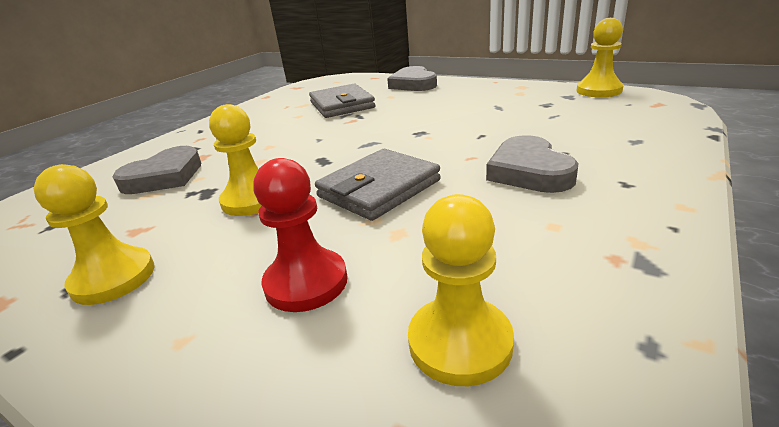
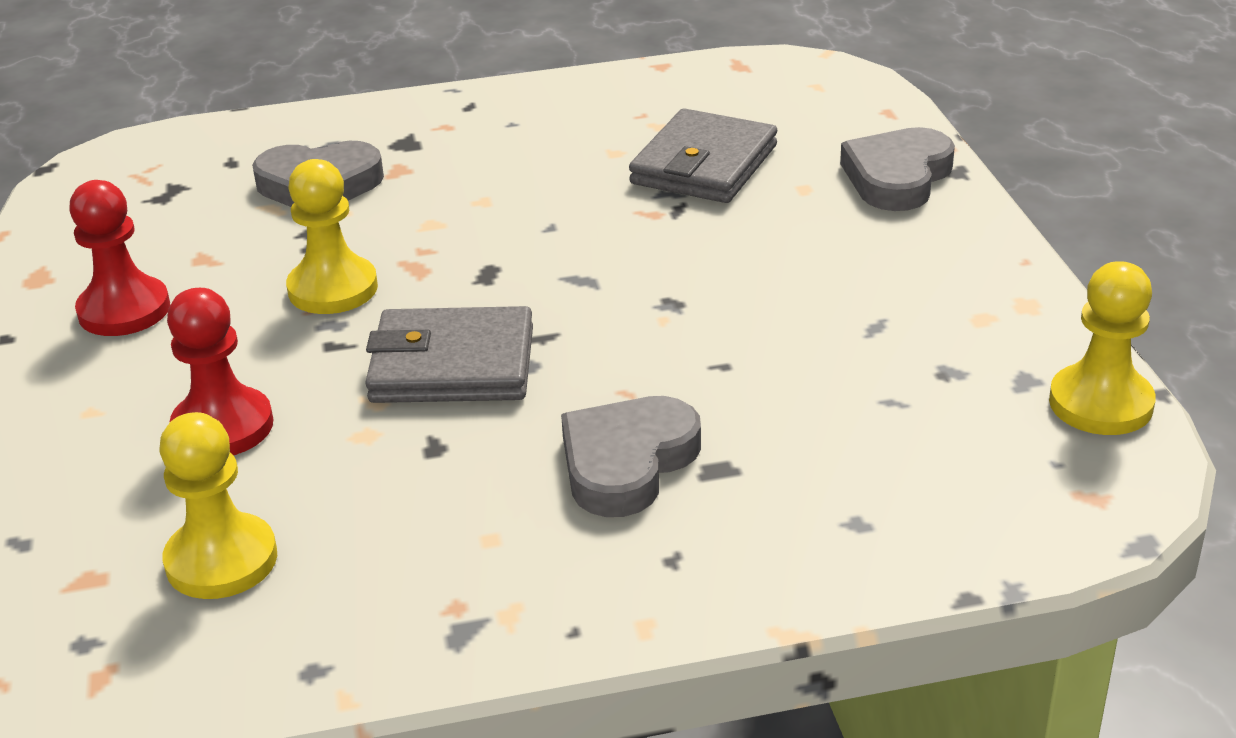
camera: 45 degrees right, 5 degrees up
(113, 278) = (124, 310): yellow pawn -> red pawn

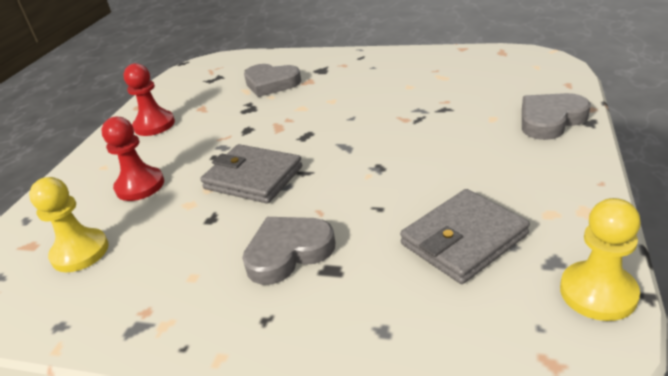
camera: 30 degrees right, 0 degrees up
(333, 289) = (236, 130): yellow pawn -> none
(704, 165) = (448, 98): grey wallet -> grey wallet (464, 240)

